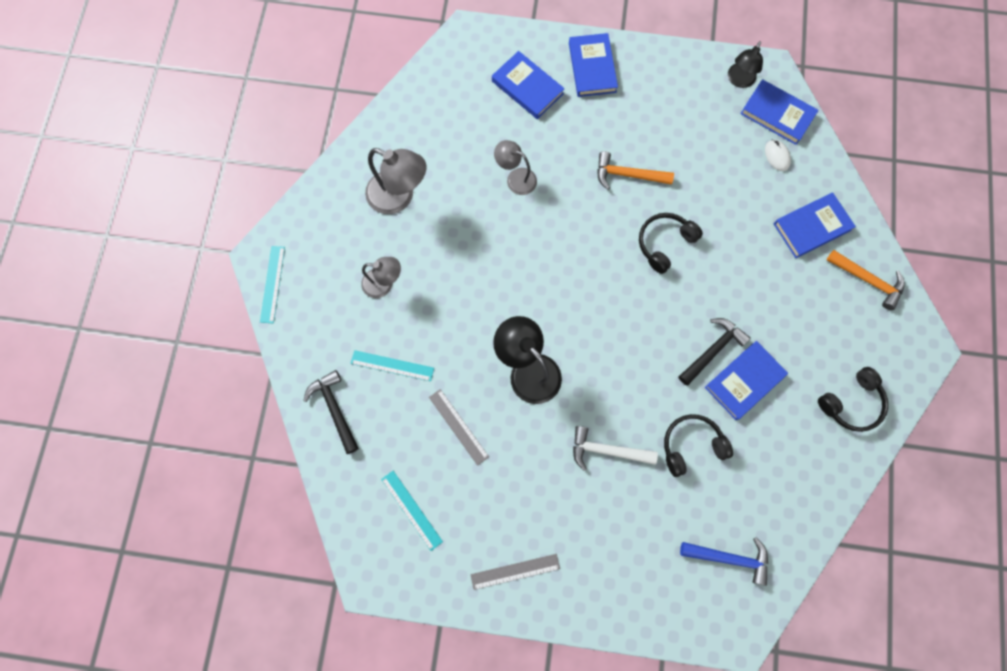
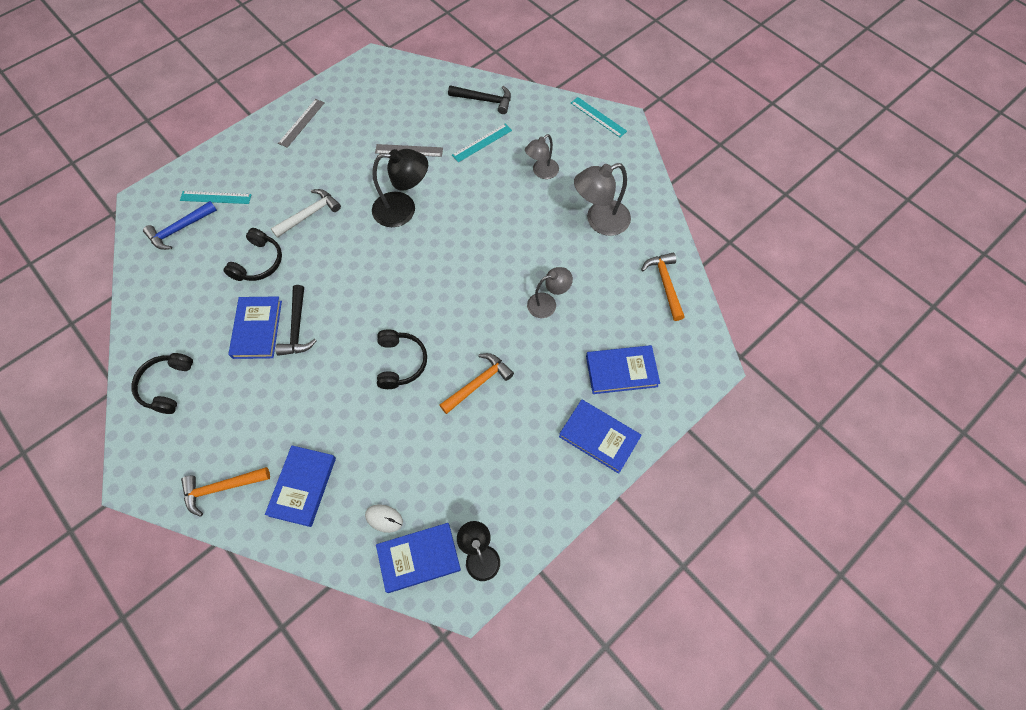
camera: 130 degrees right, 10 degrees down
(411, 510) = (388, 99): turquoise ruler -> turquoise ruler (215, 197)
(421, 107) = (665, 284): none -> orange hammer

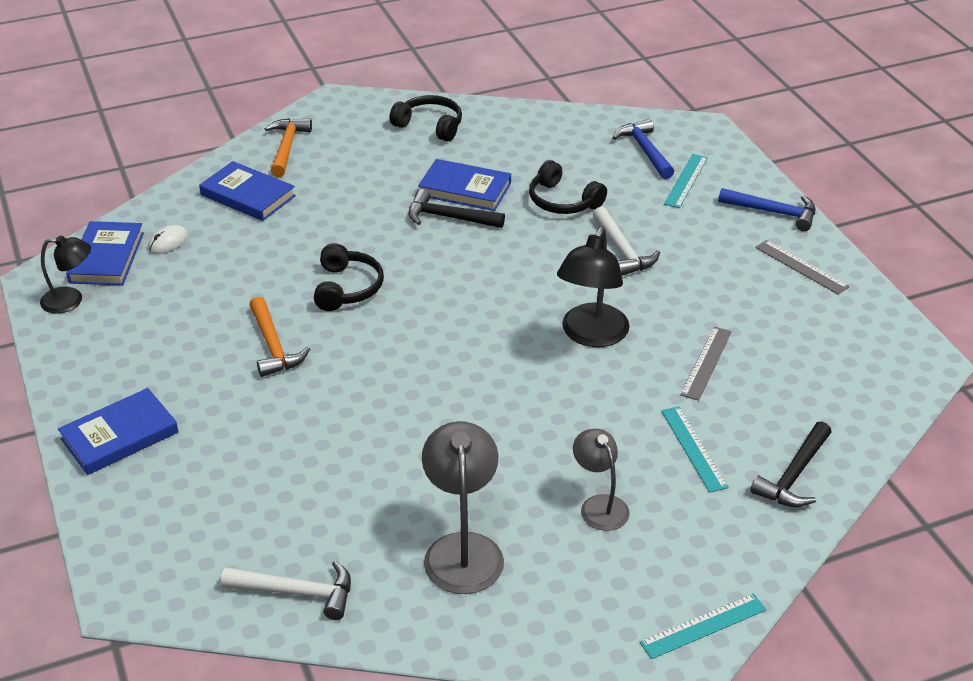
camera: 110 degrees right, 25 degrees down
(244, 145) = (773, 212): none -> blue hammer
(401, 362) = (347, 288): black headphones -> black headphones turned 105 degrees counterclockwise
(547, 303) = (348, 442): grey lamp -> none
(621, 371) = (192, 488): blue book -> none
(665, 284) = (297, 592): orange hammer -> white hammer

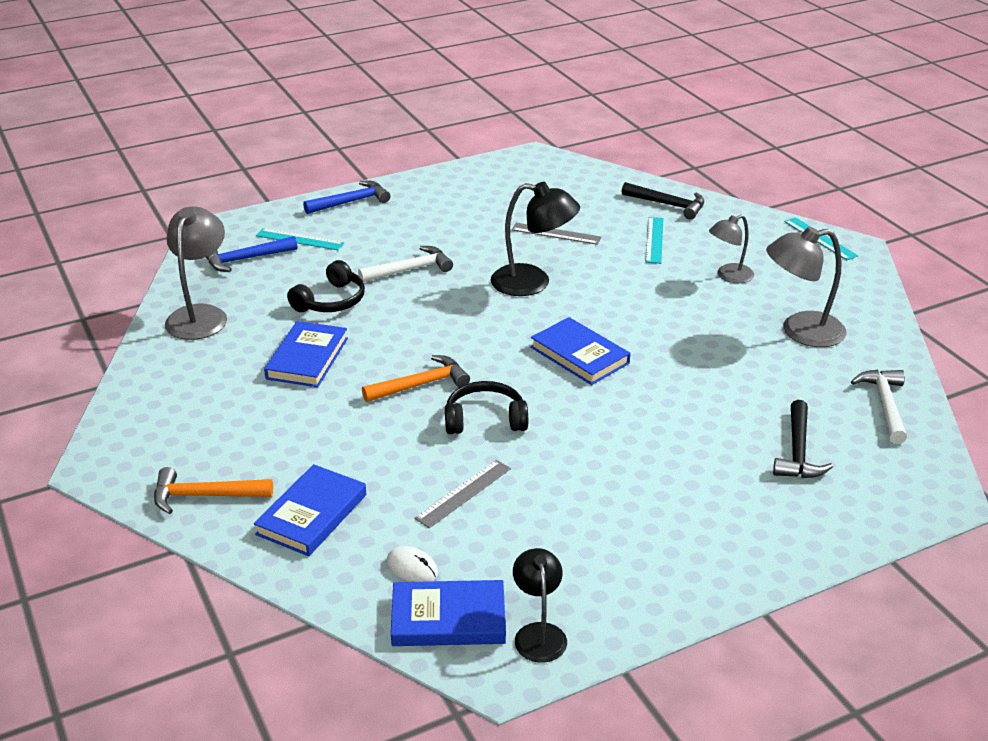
camera: 95 degrees left, 5 degrees down
(120, 436) = (751, 542): blue book -> blue book (579, 355)
(273, 346) = (587, 457): orange hammer -> orange hammer (421, 385)
(430, 126) = (174, 389): black headphones -> none
(449, 217) = (359, 365): black hammer -> black hammer (798, 451)
(544, 131) = (200, 315): none -> grey lamp
(693, 448) = (654, 240): turquoise ruler -> turquoise ruler turned 60 degrees counterclockwise
(773, 212) = (351, 202): blue hammer -> blue hammer turned 45 degrees clockwise
(801, 267) = (427, 193): grey ruler -> grey ruler (464, 493)

